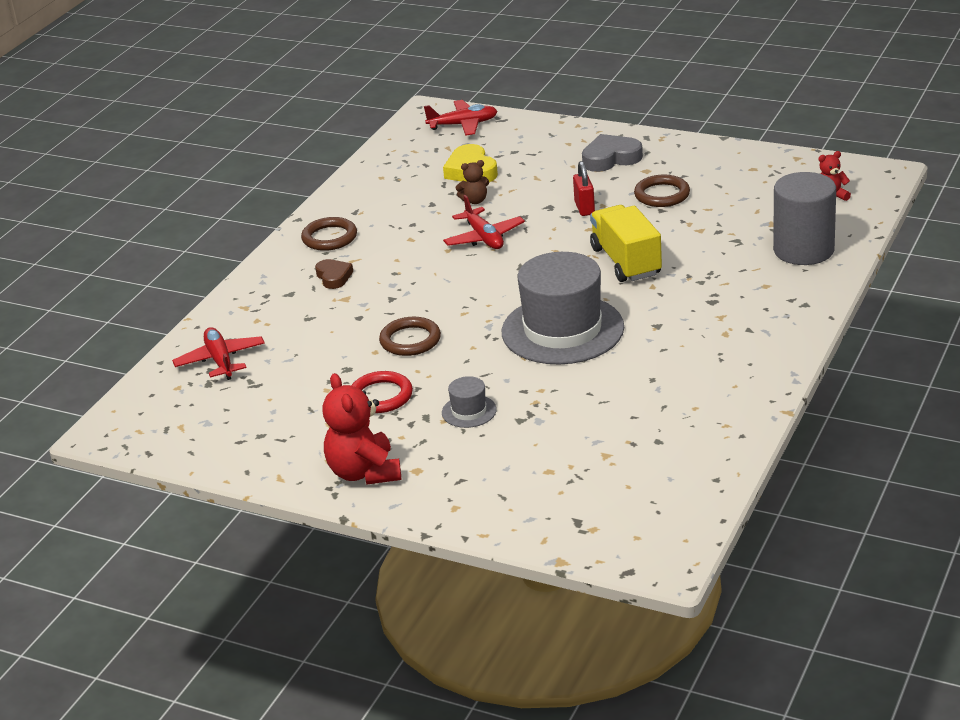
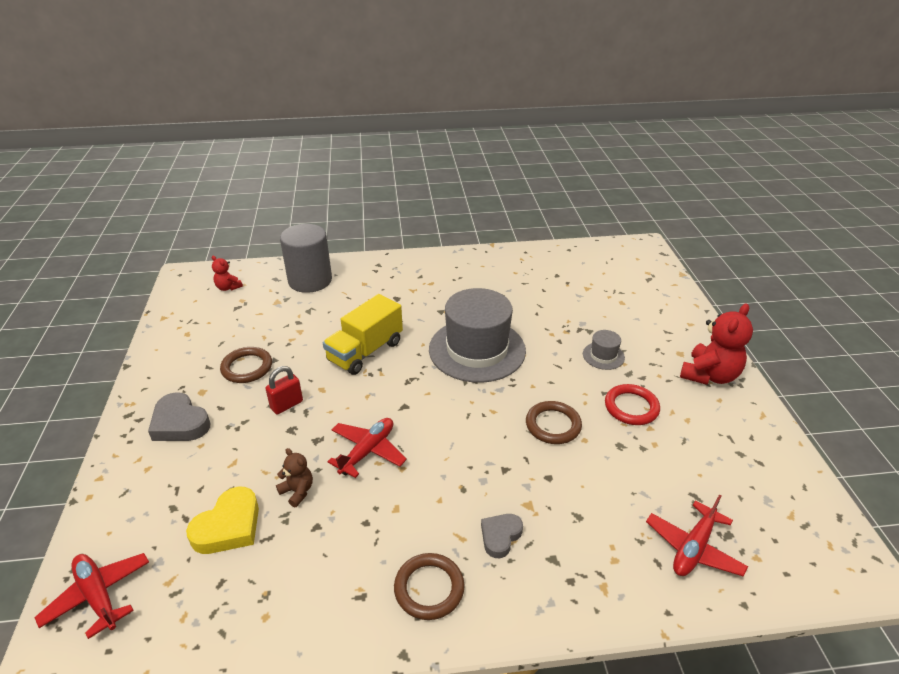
camera: 125 degrees left, 5 degrees up
(334, 277) = (500, 536): brown heart -> grey heart

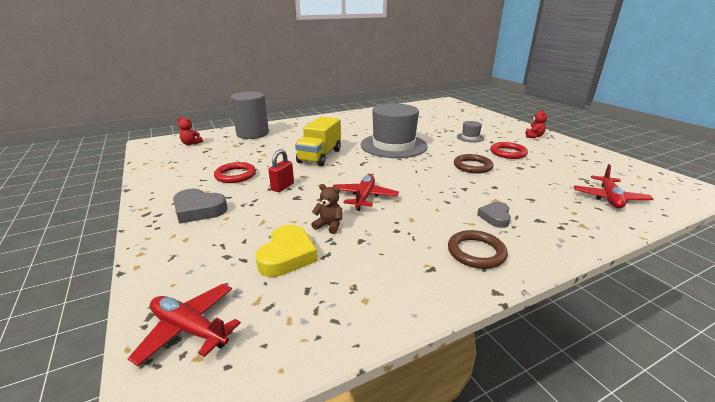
camera: 20 degrees left, 10 degrees down
(247, 367) = (235, 175): brown ring -> red ring
(709, 375) = (533, 136): red teddy bear -> red teddy bear, size x0.52

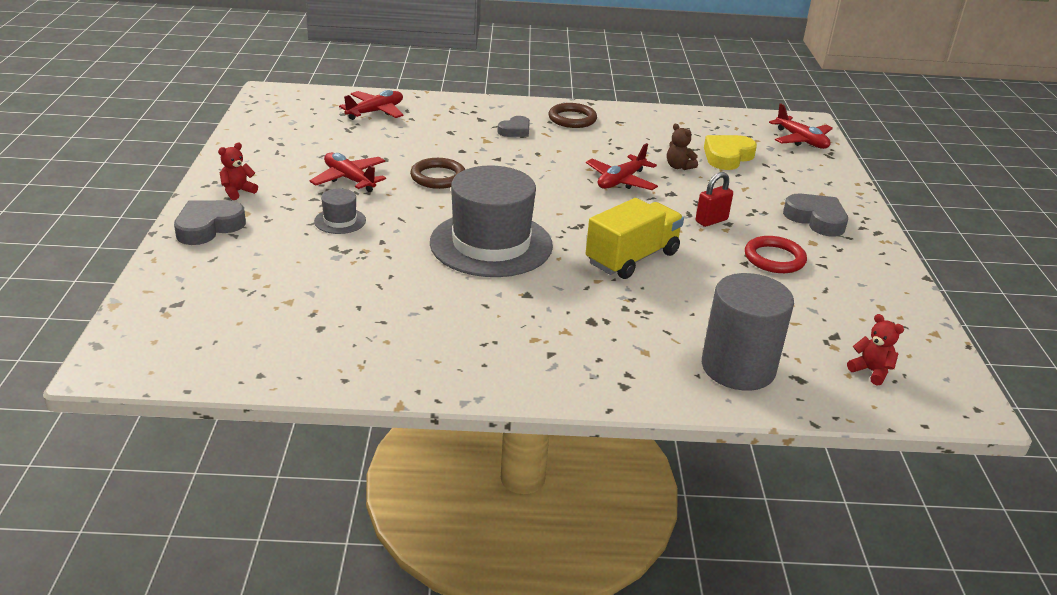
camera: 155 degrees left, 5 degrees up
(507, 125) = (208, 227): none -> grey heart
(508, 153) = (349, 179): red ring -> red plane

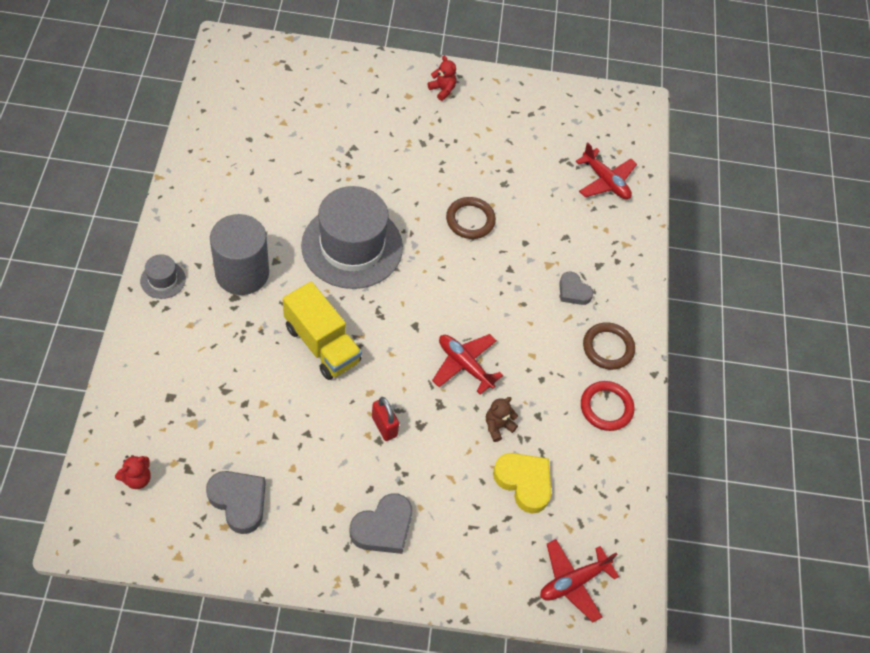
camera: 90 degrees right, 25 degrees up
(208, 227) = (387, 76): grey heart -> grey heart (239, 502)
(340, 221) = (394, 151): grey hat -> grey hat (163, 280)
(349, 179) = (464, 159): red plane -> none
(738, 368) = (159, 382): grey cylinder -> grey cylinder (242, 273)
(774, 258) = (312, 461): red ring -> red ring (606, 407)

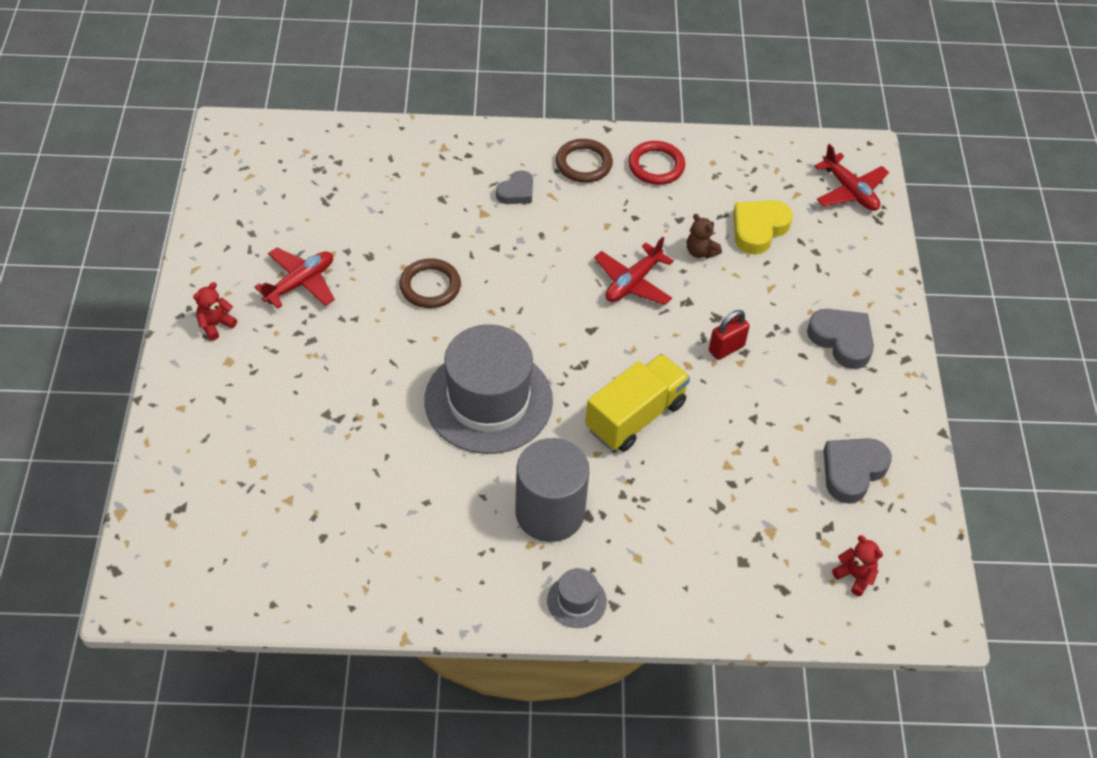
camera: 90 degrees left, 5 degrees down
(605, 181) = (354, 163): red plane -> red plane (300, 283)

